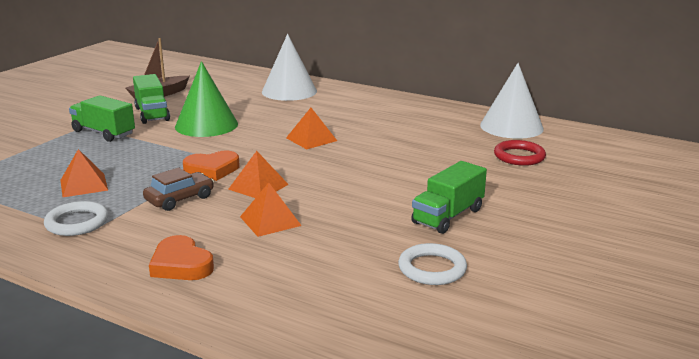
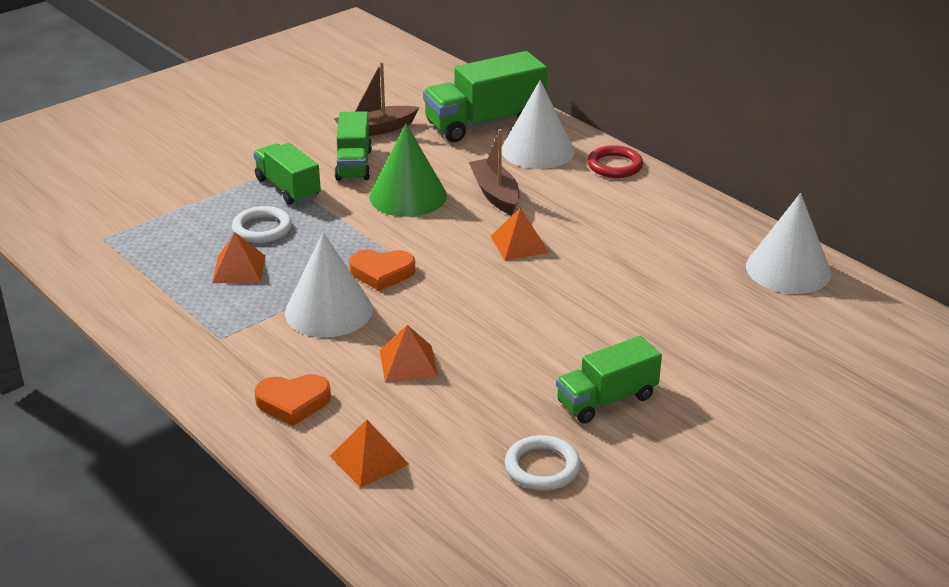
camera: 20 degrees right, 10 degrees up
(77, 222) = (214, 323): white ring -> white ring (262, 228)
(180, 199) = (328, 311): brown car -> white cone
(181, 265) = (293, 402): orange heart -> orange heart turned 75 degrees counterclockwise
(240, 83) = (484, 123): none -> green truck
(258, 186) = (420, 310): orange pyramid -> orange pyramid (369, 459)
(274, 116) = (495, 194): none -> brown boat
(519, 156) = (759, 324): red ring -> red ring (614, 165)

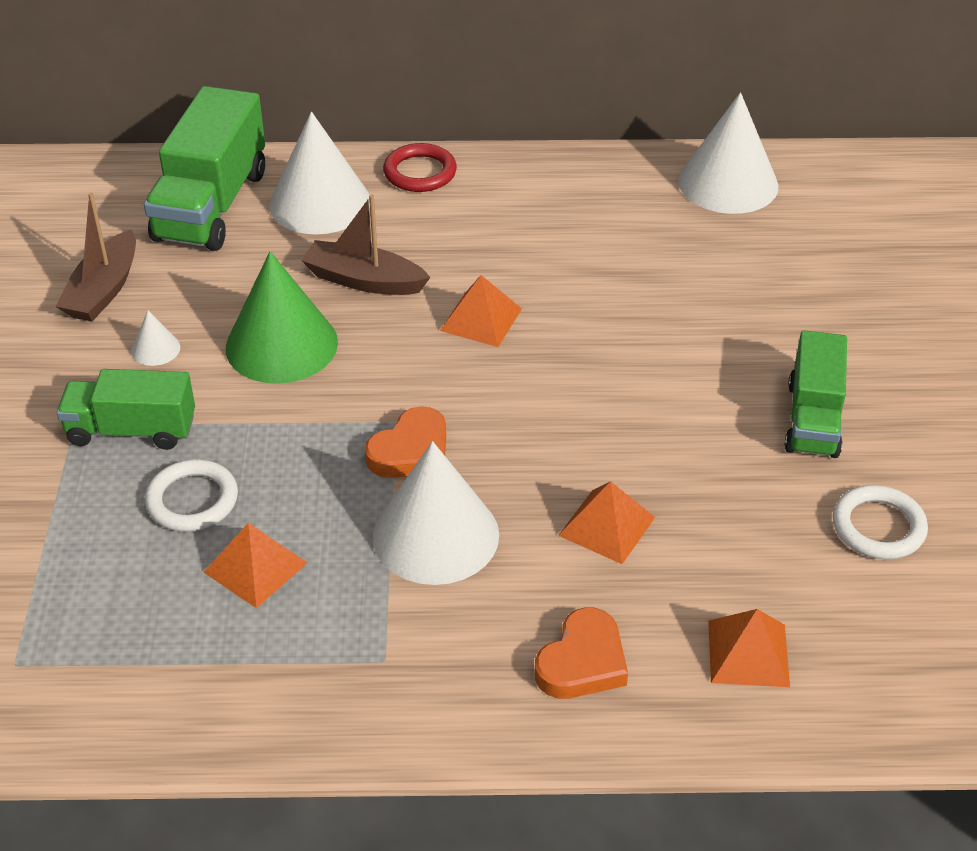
camera: 50 degrees left, 10 degrees up
(353, 164) = (155, 349): green truck -> white cone

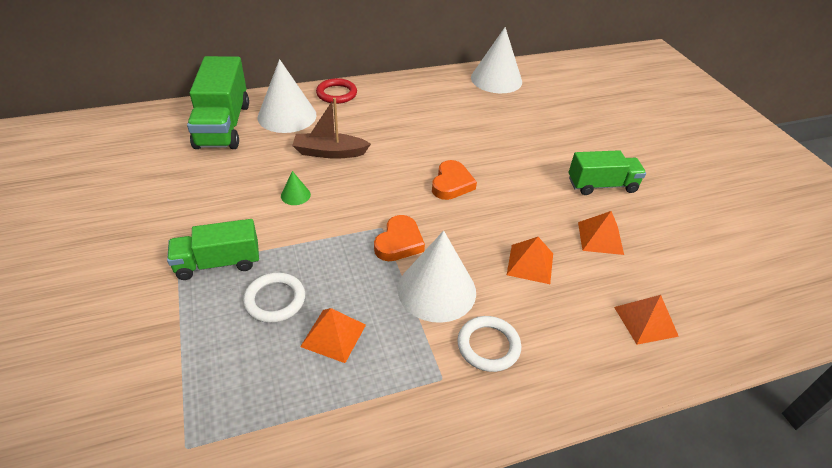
camera: 20 degrees left, 0 degrees up
(103, 290) = (171, 181): brown boat -> none
(155, 349) = (217, 210): white cone -> none
(281, 345) = (295, 195): green cone -> green cone, size x0.43
(481, 319) = (405, 163): orange pyramid -> orange pyramid (600, 238)
(582, 662) = (560, 349): orange heart -> orange heart (451, 184)
(812, 419) = (602, 185): green truck -> green truck turned 90 degrees counterclockwise
(878, 527) = (667, 235): white ring -> white ring (488, 346)

